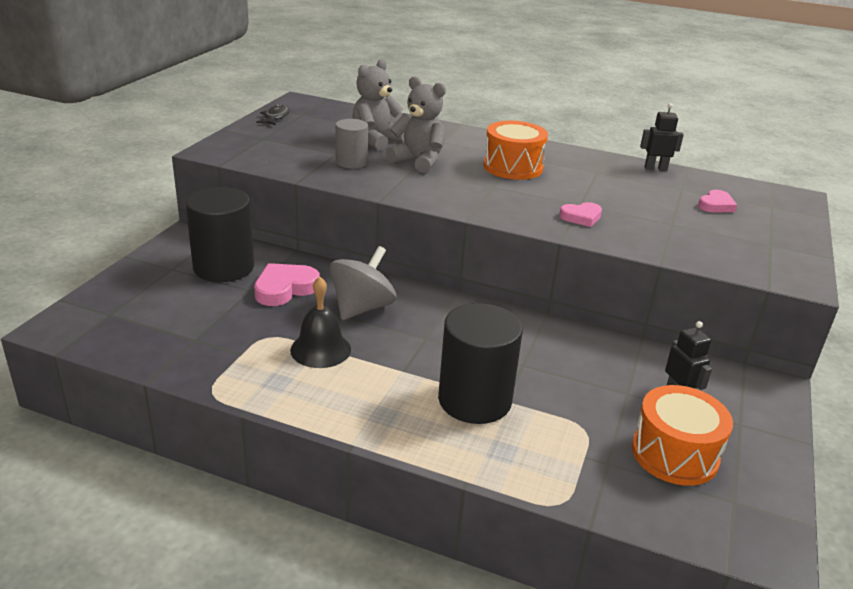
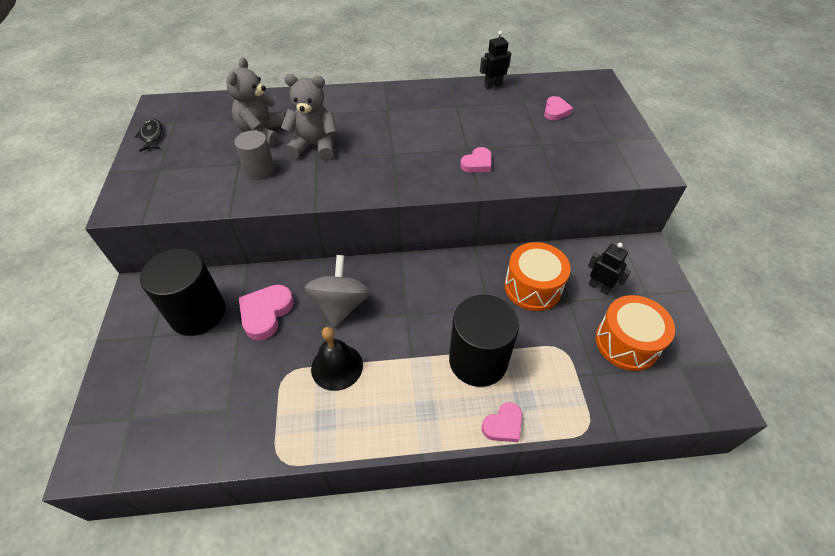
camera: 25 degrees left, 20 degrees up
(460, 460) = (503, 425): none -> pink heart
(513, 167) = (392, 124): orange drum -> orange drum (532, 287)

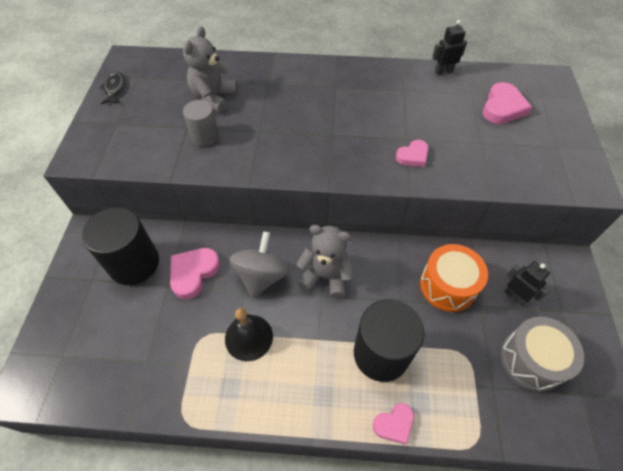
camera: 10 degrees right, 5 degrees up
(315, 146) = (259, 118): grey teddy bear -> grey teddy bear (326, 276)
(555, 111) = (502, 107): pink heart -> pink heart, size x1.58
(626, 343) = (531, 360): orange drum -> grey drum

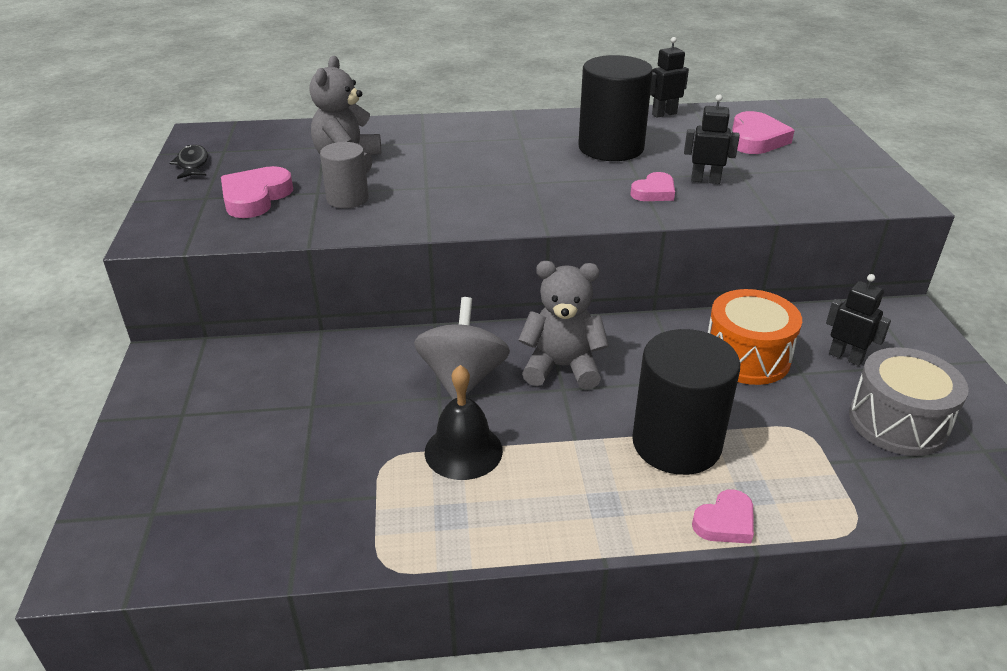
camera: 10 degrees left, 20 degrees down
(134, 263) = (250, 387): black cylinder -> black cylinder (611, 148)
(193, 273) = (352, 387): pink heart -> pink heart (255, 197)
(453, 148) = (705, 180): none -> black robot

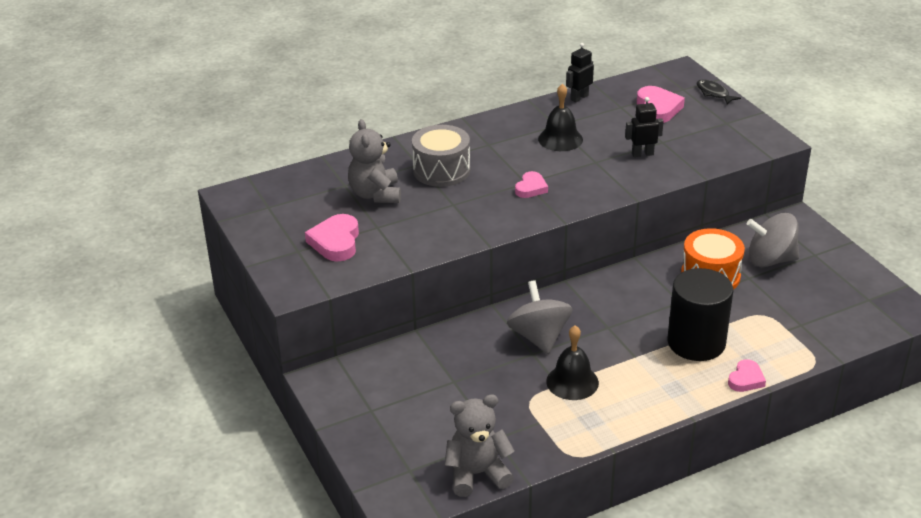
camera: 20 degrees left, 0 degrees up
(193, 164) = (256, 224): black fish -> black fish (714, 93)
(347, 199) = (405, 227): grey cylinder -> none
(562, 367) = (598, 313): grey teddy bear -> grey teddy bear (477, 474)
(611, 148) = (560, 139): black cylinder -> black bell
(654, 192) = (614, 172): pink heart -> pink heart (531, 188)
(846, 357) = (770, 260): black robot -> grey spinning top
(897, 422) = (816, 295): grey drum -> grey drum (441, 170)

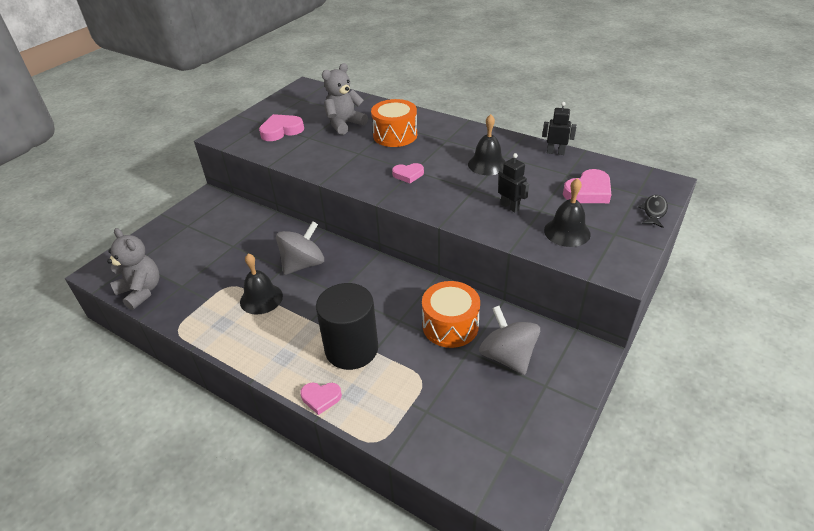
camera: 60 degrees right, 5 degrees up
(441, 170) = (395, 135): grey drum -> orange drum
(704, 142) = (567, 232): none -> black bell

